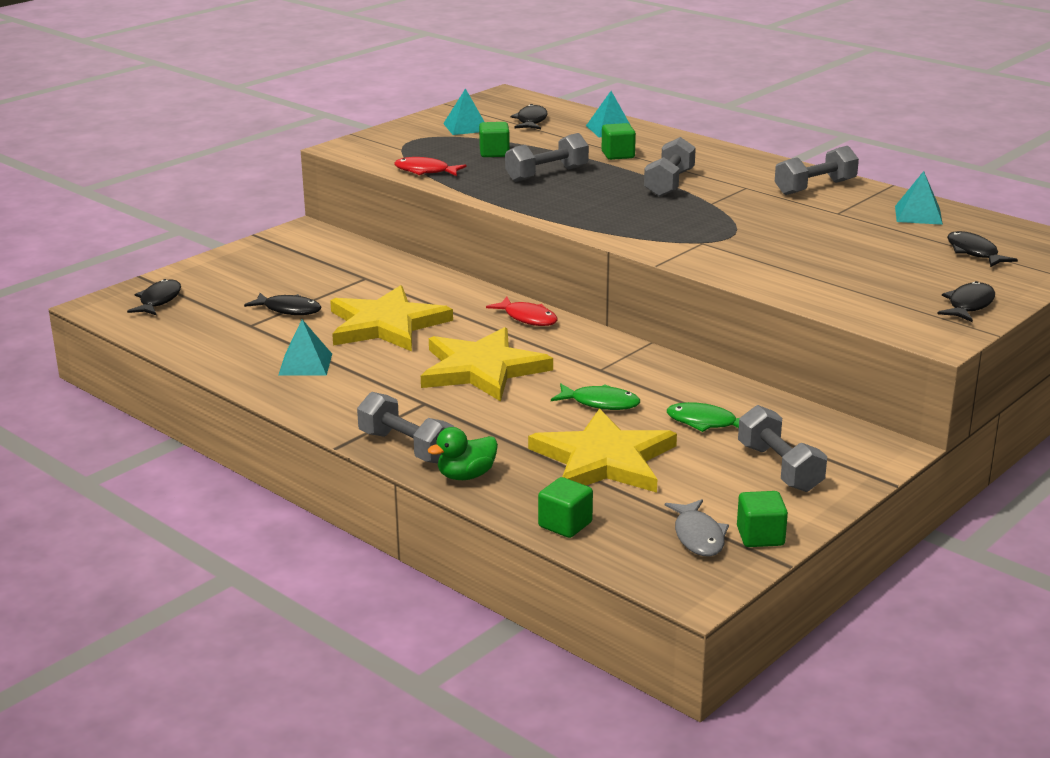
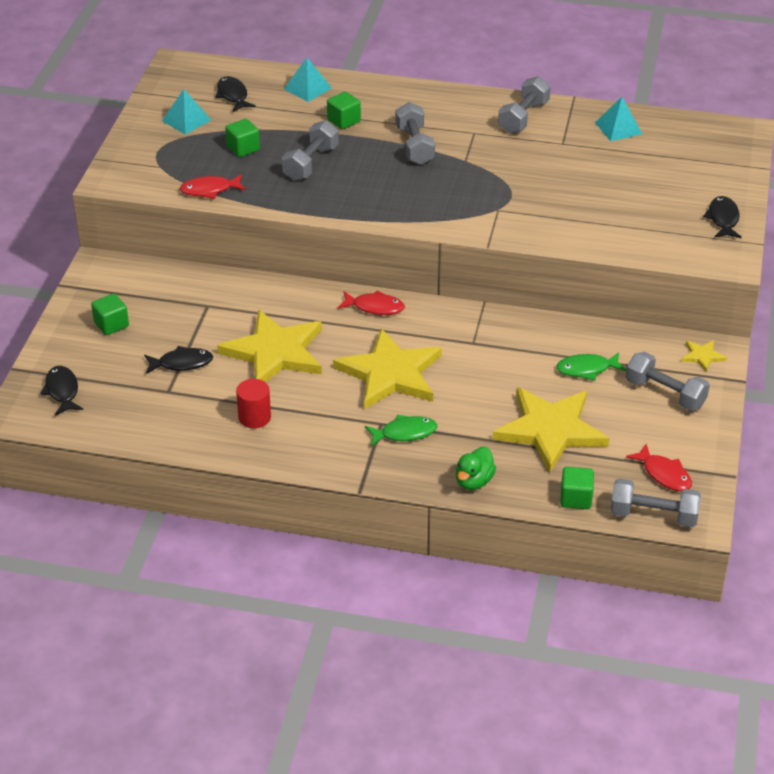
camera: 30 degrees left, 15 degrees up
(305, 364) = (254, 417): turquoise pyramid -> red cylinder
(407, 447) = (409, 471): grey dumbbell -> grey dumbbell (653, 515)
(600, 403) = (502, 377): green fish -> green fish (404, 433)
(698, 536) = (664, 474): grey fish -> red fish
(760, 536) = (700, 459): green cube -> green cube (111, 324)
(863, 449) = (702, 356): none -> yellow star
(974, 252) = (685, 160): black fish -> none

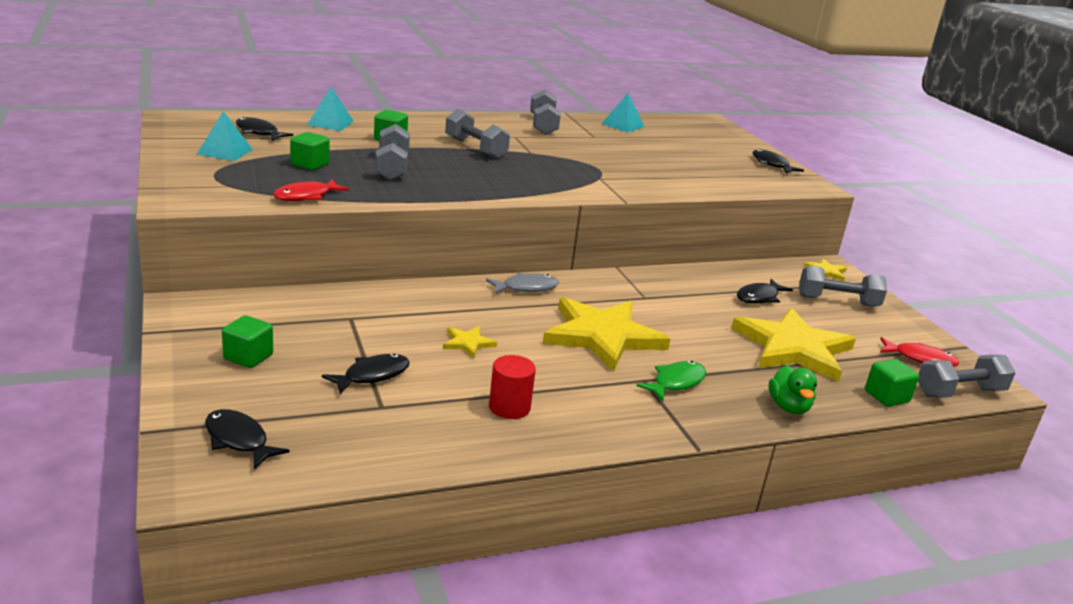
camera: 35 degrees left, 15 degrees down
(275, 352) = (468, 343): yellow star -> yellow star, size x0.42
(375, 307) = (526, 288): red fish -> grey fish
(587, 369) = (759, 297): green fish -> black fish

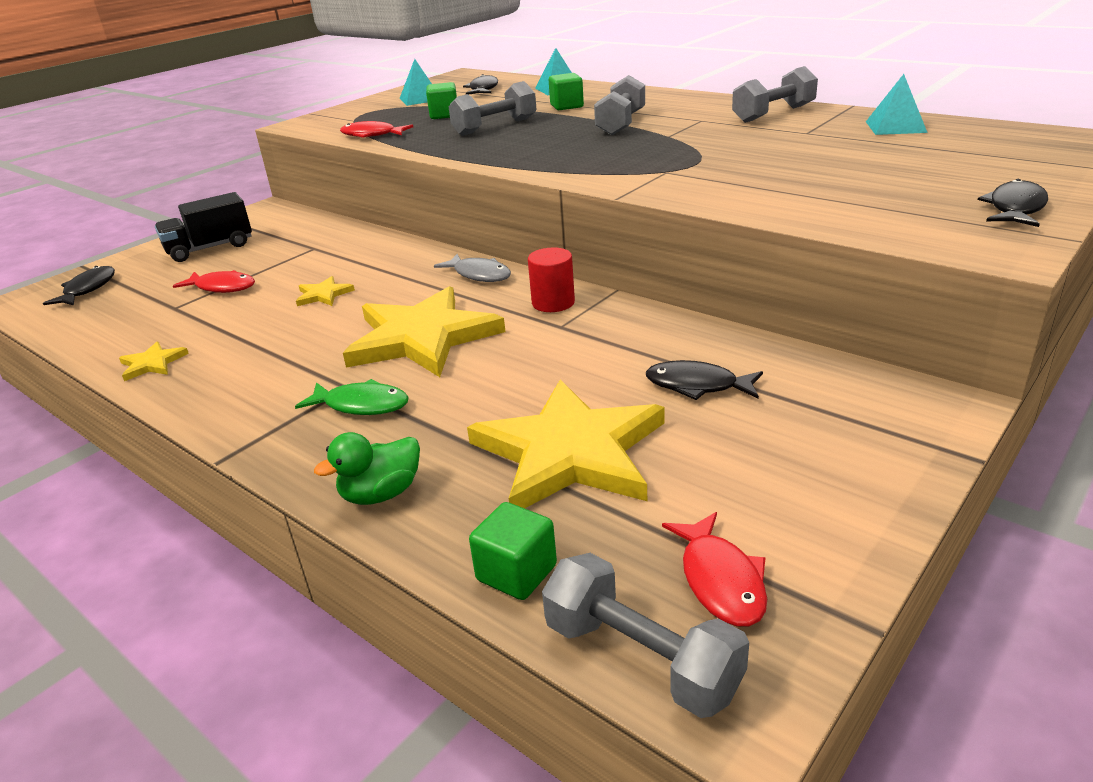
camera: 65 degrees right, 5 degrees up
(248, 357) = (210, 248): green cube -> black truck
(372, 375) = (222, 287): black fish -> red fish
(509, 407) = (218, 348): red cylinder -> red cylinder (553, 303)
(826, 271) = (913, 407): yellow star -> yellow star (152, 363)
(837, 301) = (810, 446): grey dumbbell -> none

